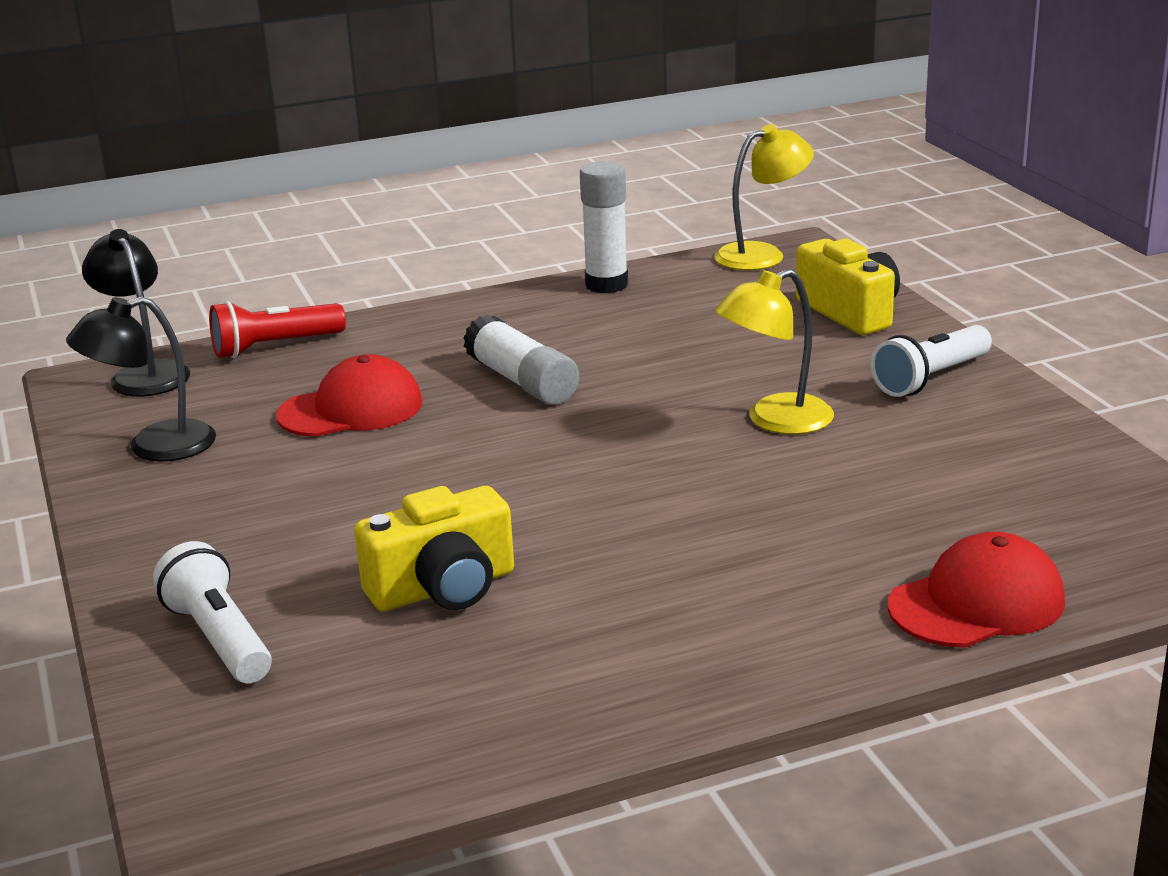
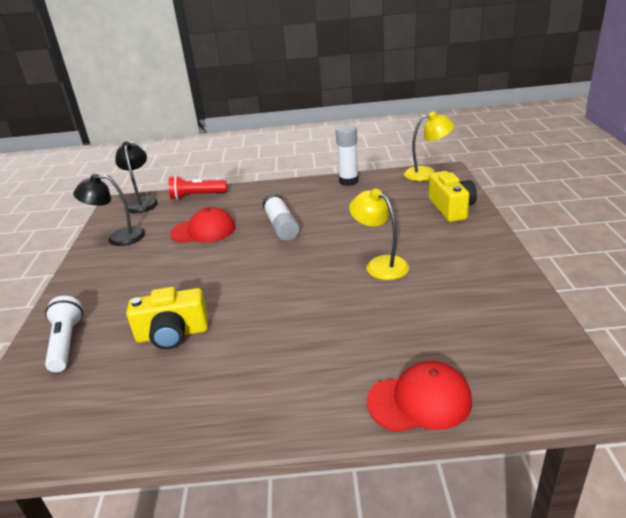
camera: 20 degrees right, 5 degrees up
(775, 421) = (380, 264): yellow lamp -> yellow lamp turned 60 degrees clockwise
(930, 379) = (471, 251): white flashlight -> none

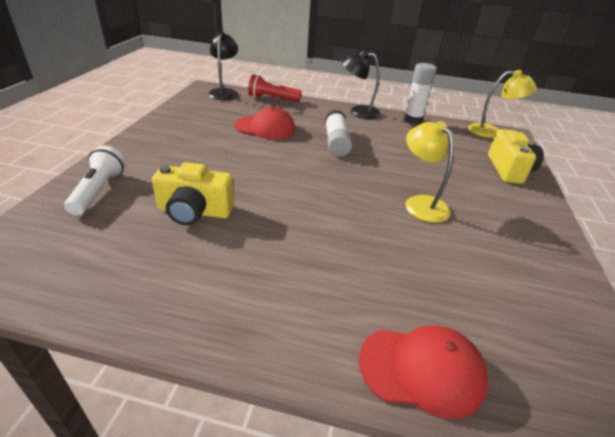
camera: 10 degrees right, 5 degrees up
(118, 238) = (191, 115): black lamp -> black lamp (358, 112)

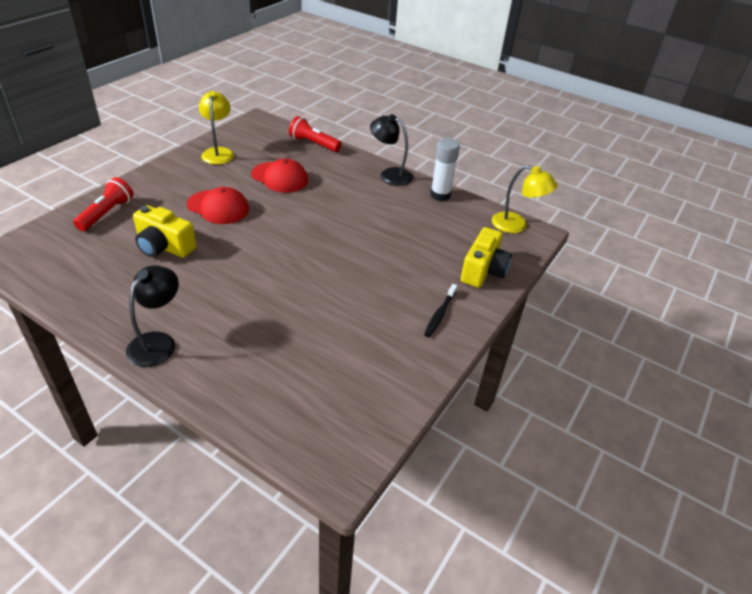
camera: 20 degrees right, 5 degrees up
(99, 191) = (107, 213): white flashlight -> red flashlight
(224, 92) = (272, 128): black lamp -> black lamp (158, 342)
(336, 142) = (334, 206): white glue stick -> none
(420, 203) = (355, 283): yellow lamp -> yellow lamp (218, 152)
(422, 370) = (233, 395): red cap -> red cap (218, 207)
(519, 213) = (440, 314): none -> black toothbrush

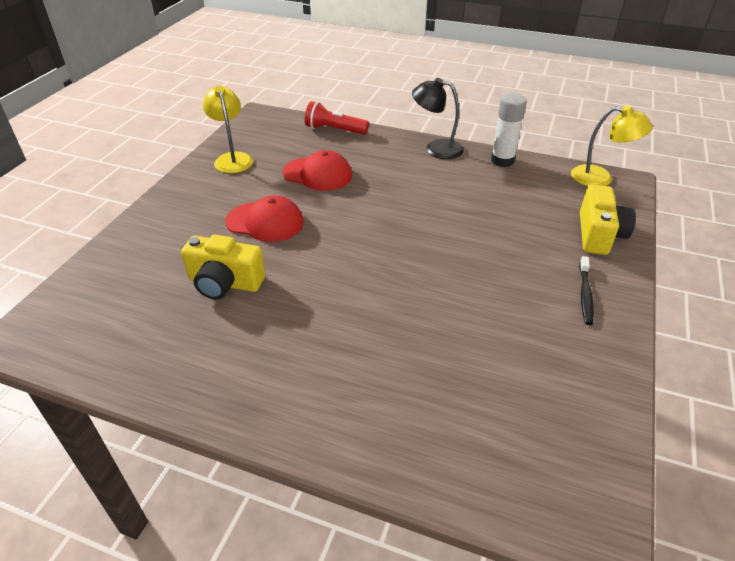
camera: 10 degrees left, 0 degrees up
(107, 213) = (133, 256): red flashlight -> none
(158, 342) = (279, 408): black lamp -> none

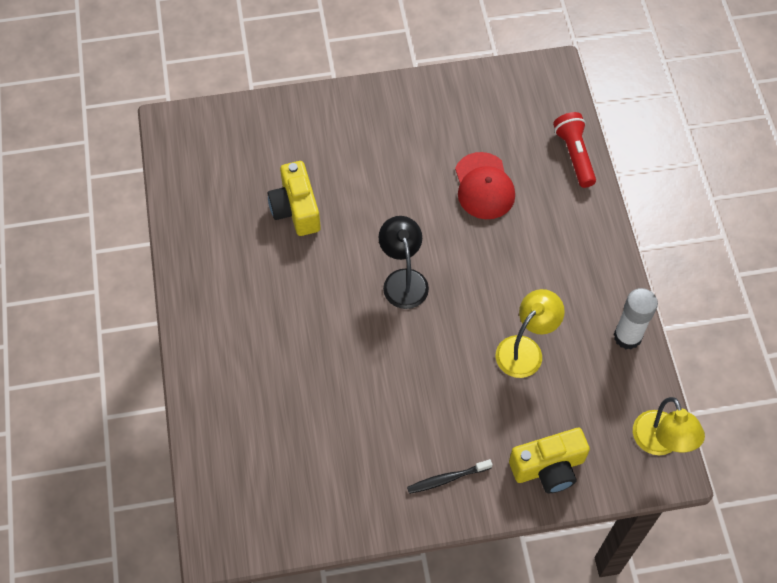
camera: 60 degrees right, 20 degrees up
(232, 159) = (459, 102): yellow lamp -> yellow lamp (525, 349)
(265, 222) = (385, 189): red cap -> none
(436, 148) = (607, 265): black lamp -> black lamp (403, 280)

